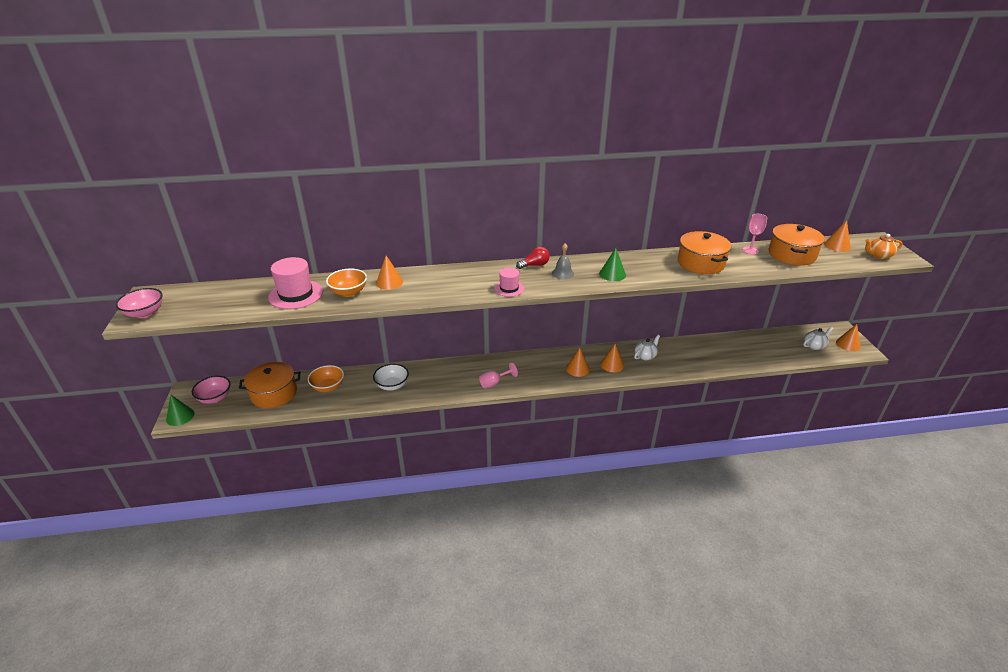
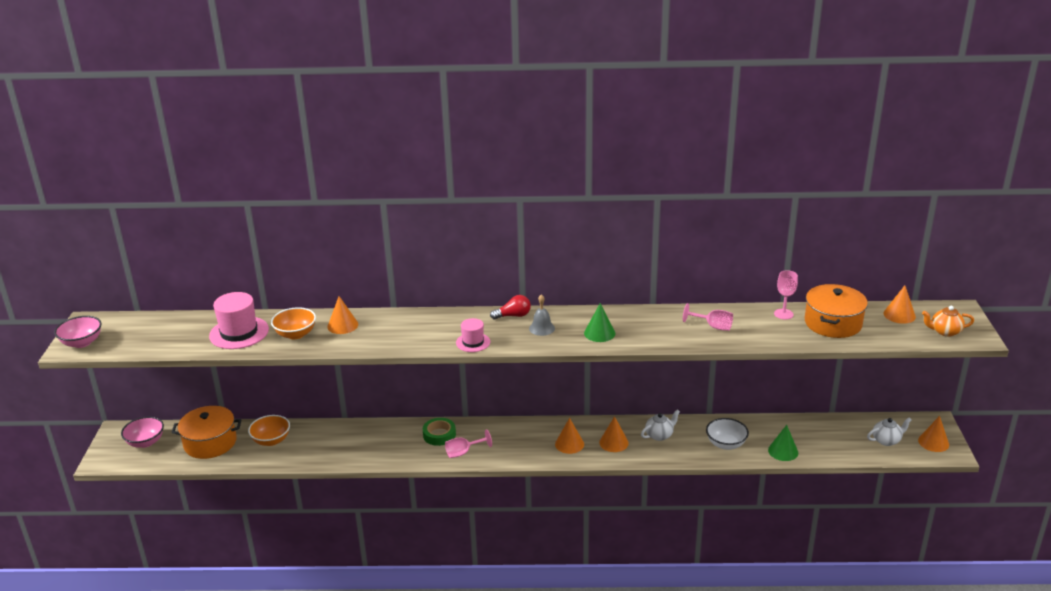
camera: 10 degrees right, 5 degrees down
(180, 416) = (106, 459): green cone -> green cone (783, 451)
(392, 385) = (344, 445): white bowl -> white bowl (726, 444)
(470, 370) = (439, 435): none -> green tape
(700, 263) = (713, 326): orange pot -> pink goblet

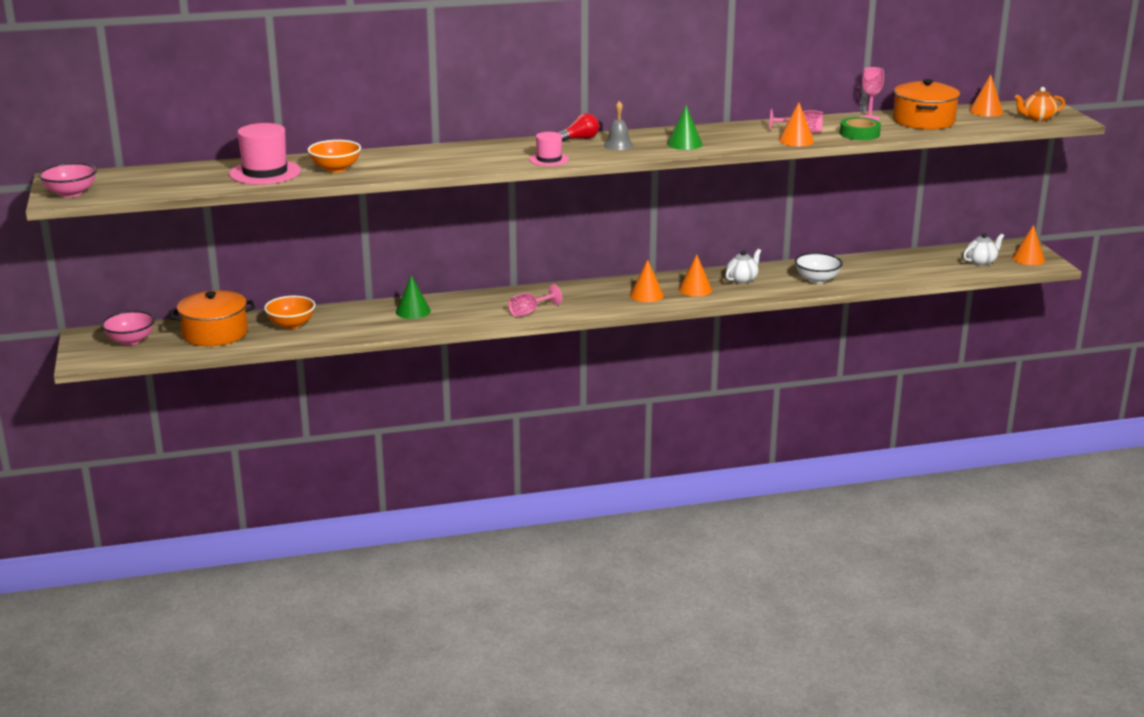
camera: 15 degrees left, 5 degrees down
(342, 325) = (387, 159): orange cone -> orange cone (796, 140)
(439, 435) = (492, 302): green tape -> green tape (859, 134)
(783, 451) = (880, 279): green cone -> green cone (413, 311)

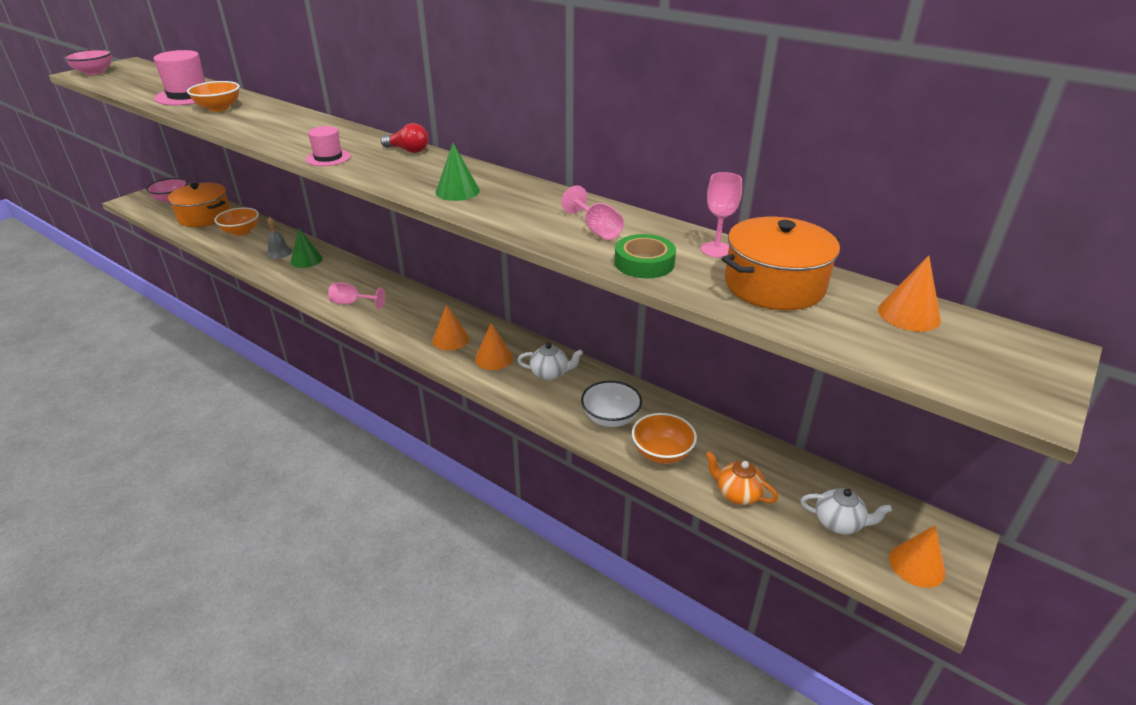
camera: 50 degrees right, 10 degrees up
(618, 145) = (411, 168): grey bell -> grey bell (279, 252)
(796, 140) = (556, 237): orange cone -> none
(869, 278) = (662, 453): none -> orange bowl
(1037, 118) = (966, 368): orange teapot -> orange teapot (737, 494)

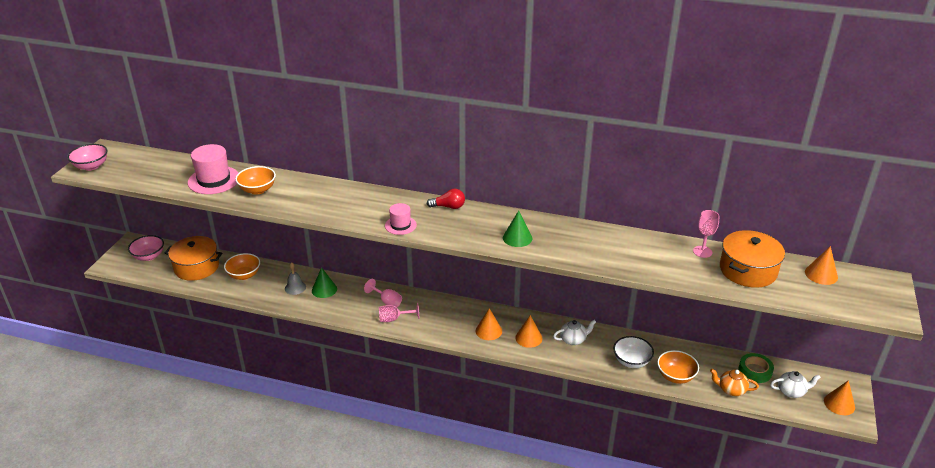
camera: 20 degrees left, 0 degrees up
(596, 229) = (627, 251): pink goblet -> pink goblet (387, 301)
(644, 263) = (672, 270): green tape -> green tape (755, 371)

